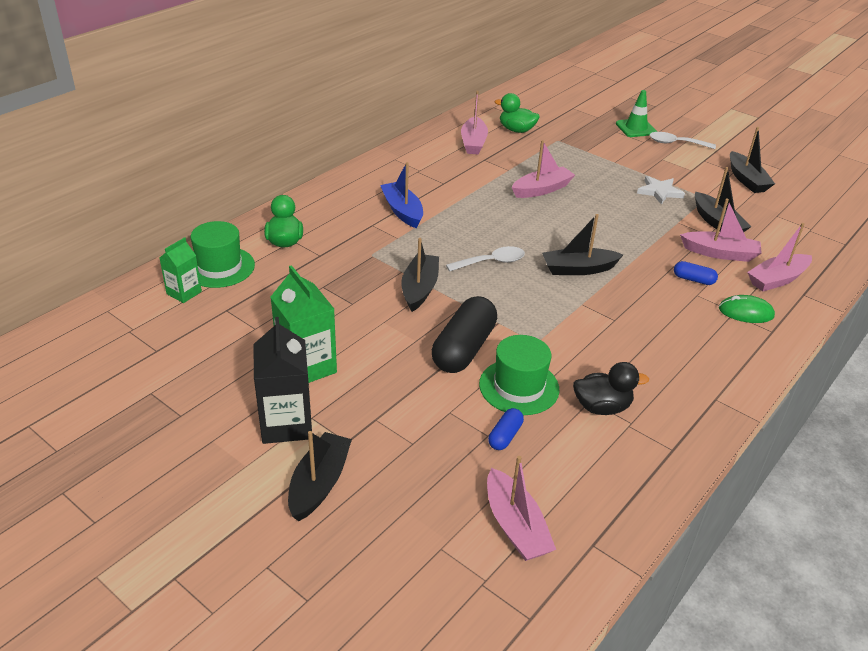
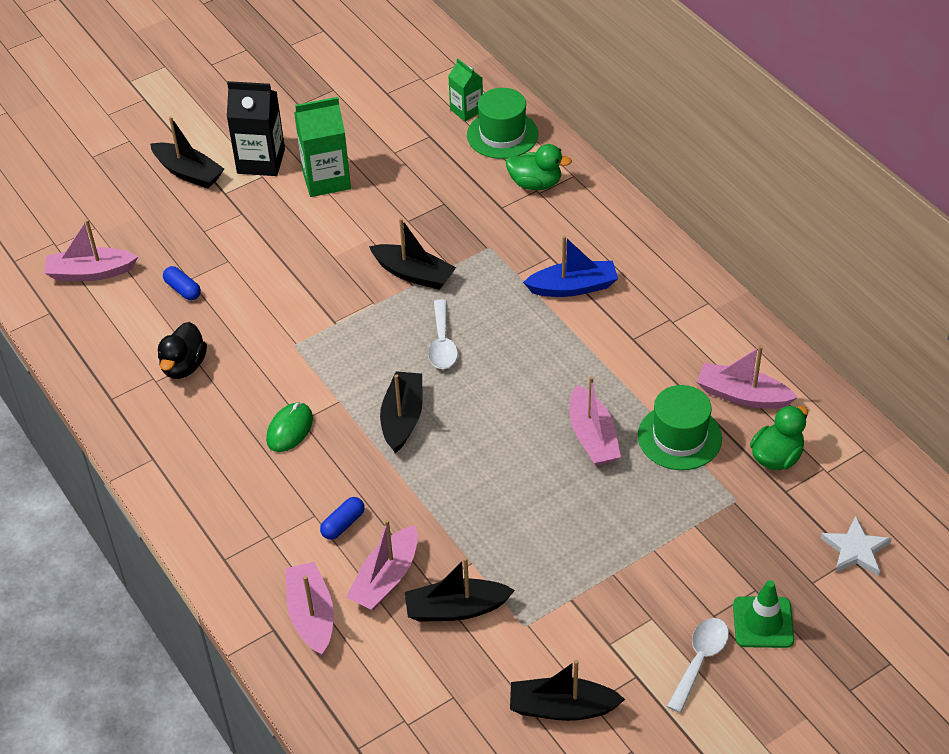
camera: 110 degrees right, 10 degrees up
(464, 349) = (306, 288): black capsule -> none
(519, 387) = (237, 314): green hat -> green hat (679, 437)
(659, 192) = (554, 573): white star -> white star (855, 549)
(746, 312) = (265, 549): green mouse -> green mouse (289, 429)

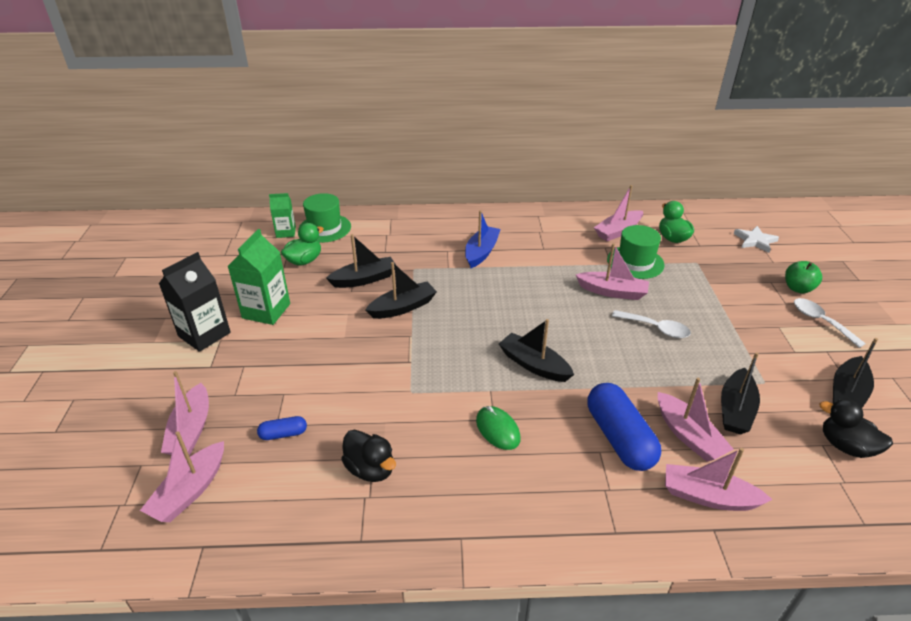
camera: 60 degrees left, 10 degrees down
(148, 231) = (191, 430): none -> pink boat
(188, 173) = (161, 378): black boat -> black boat (364, 279)
(343, 524) = (619, 438): blue capsule -> blue capsule, size x2.12
(442, 343) = (479, 320): white spoon -> white spoon (655, 328)
(465, 718) = (846, 446): none -> black duck
(535, 184) = (381, 233): green duck -> green duck (304, 261)
(763, 622) = (798, 288): green traffic cone -> green apple

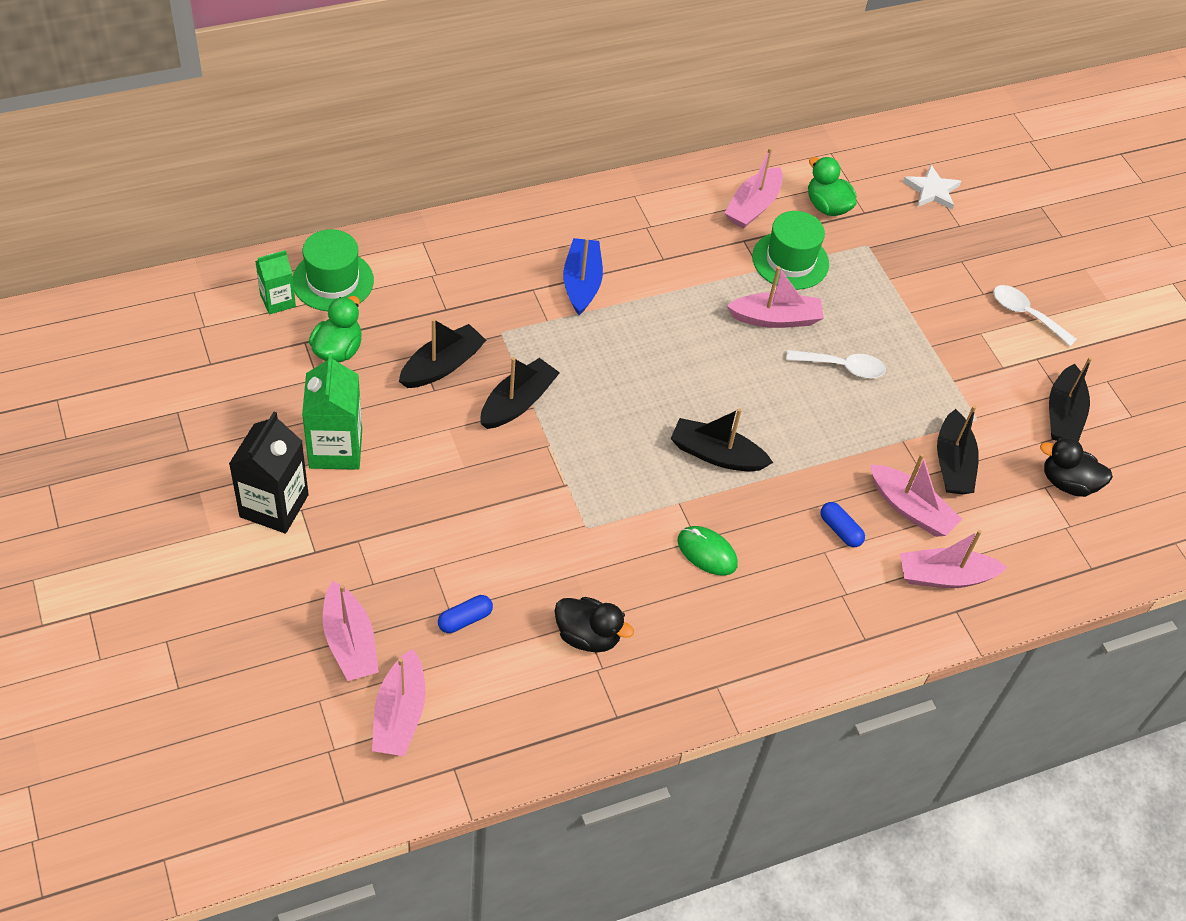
camera: 25 degrees left, 15 degrees up
(619, 438) = (840, 530): blue capsule -> blue capsule, size x0.47
(798, 288) = (994, 266): green apple -> none

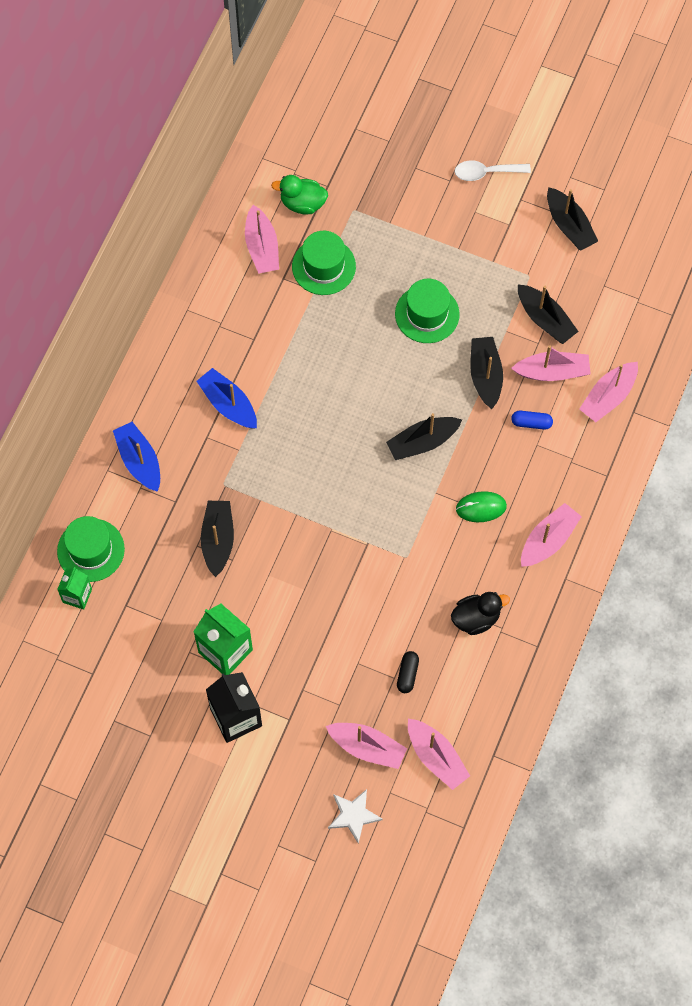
camera: 40 degrees left, 15 degrees up
(338, 350) = (150, 591): green duck -> none
(456, 257) = (139, 461): none -> blue boat
(465, 619) = (407, 674): blue capsule -> black capsule
(518, 402) = (285, 520): black boat -> black boat (485, 375)
(775, 318) = (358, 317): pink boat -> pink boat (548, 540)
(842, 367) = (427, 314): white spoon -> green hat
(932, 190) = (348, 129): white star -> white star (353, 815)
(1067, 483) = (612, 271): black duck -> none

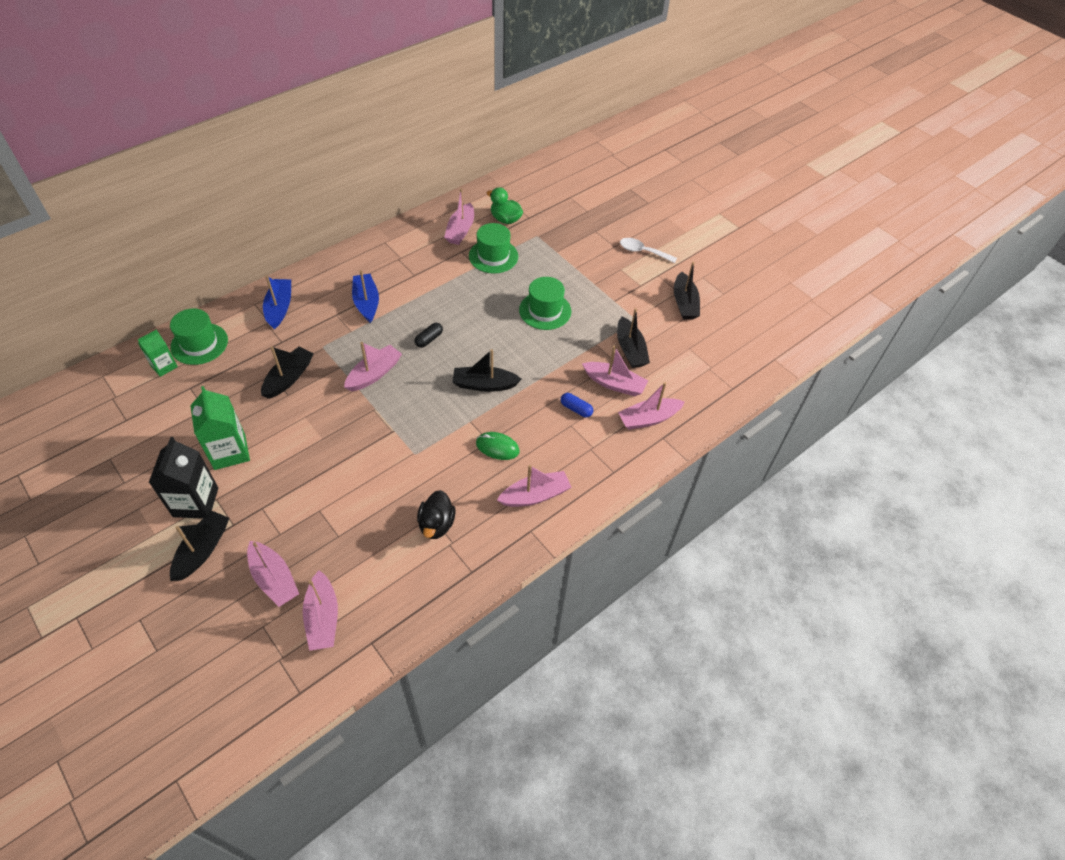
camera: 25 degrees right, 15 degrees down
(302, 489) = (374, 374): none -> pink boat
(353, 815) = (218, 629): white star -> none
(407, 674) = (350, 539): black capsule -> black capsule (429, 339)
(476, 618) = (436, 524): black duck -> black duck turned 90 degrees clockwise
(485, 375) = (561, 364): black boat -> black boat (202, 550)

